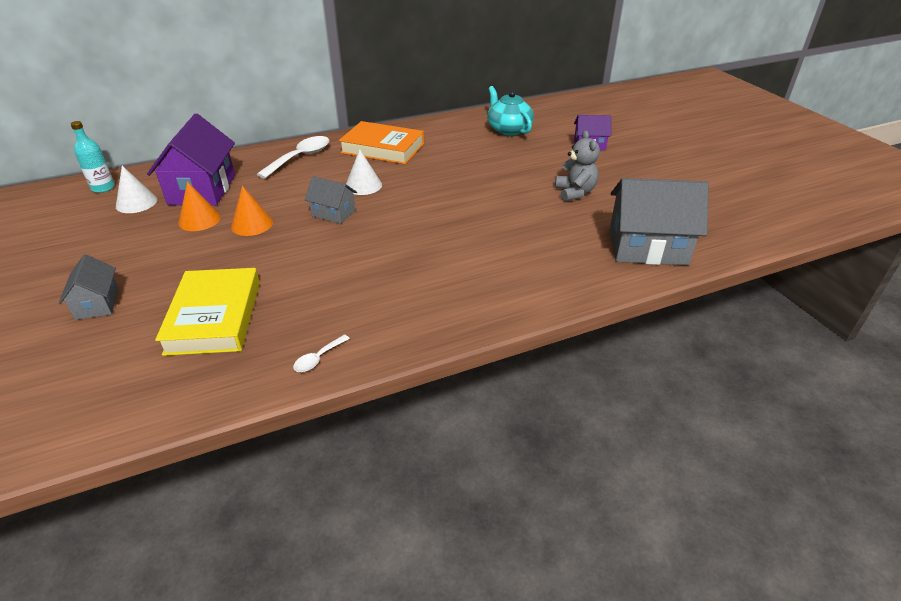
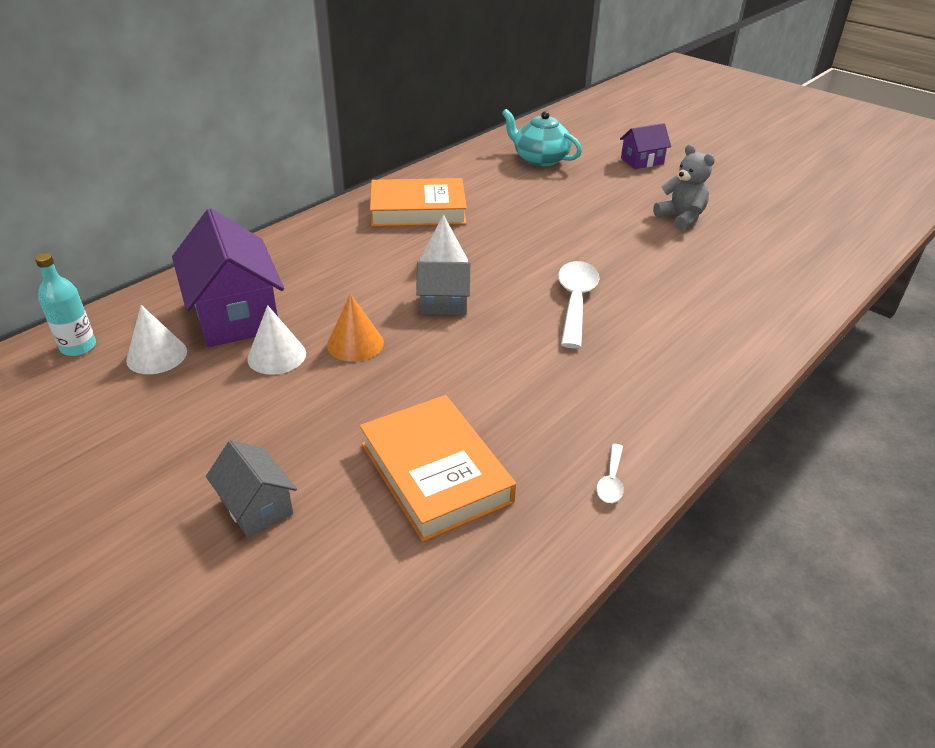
camera: 25 degrees left, 0 degrees up
(199, 220) = (276, 356): orange cone -> white cone
(214, 316) = (435, 472): yellow book -> orange book
(300, 158) = (325, 243): white spoon -> white spoon (575, 302)
(647, 247) = (804, 261): grey house -> none

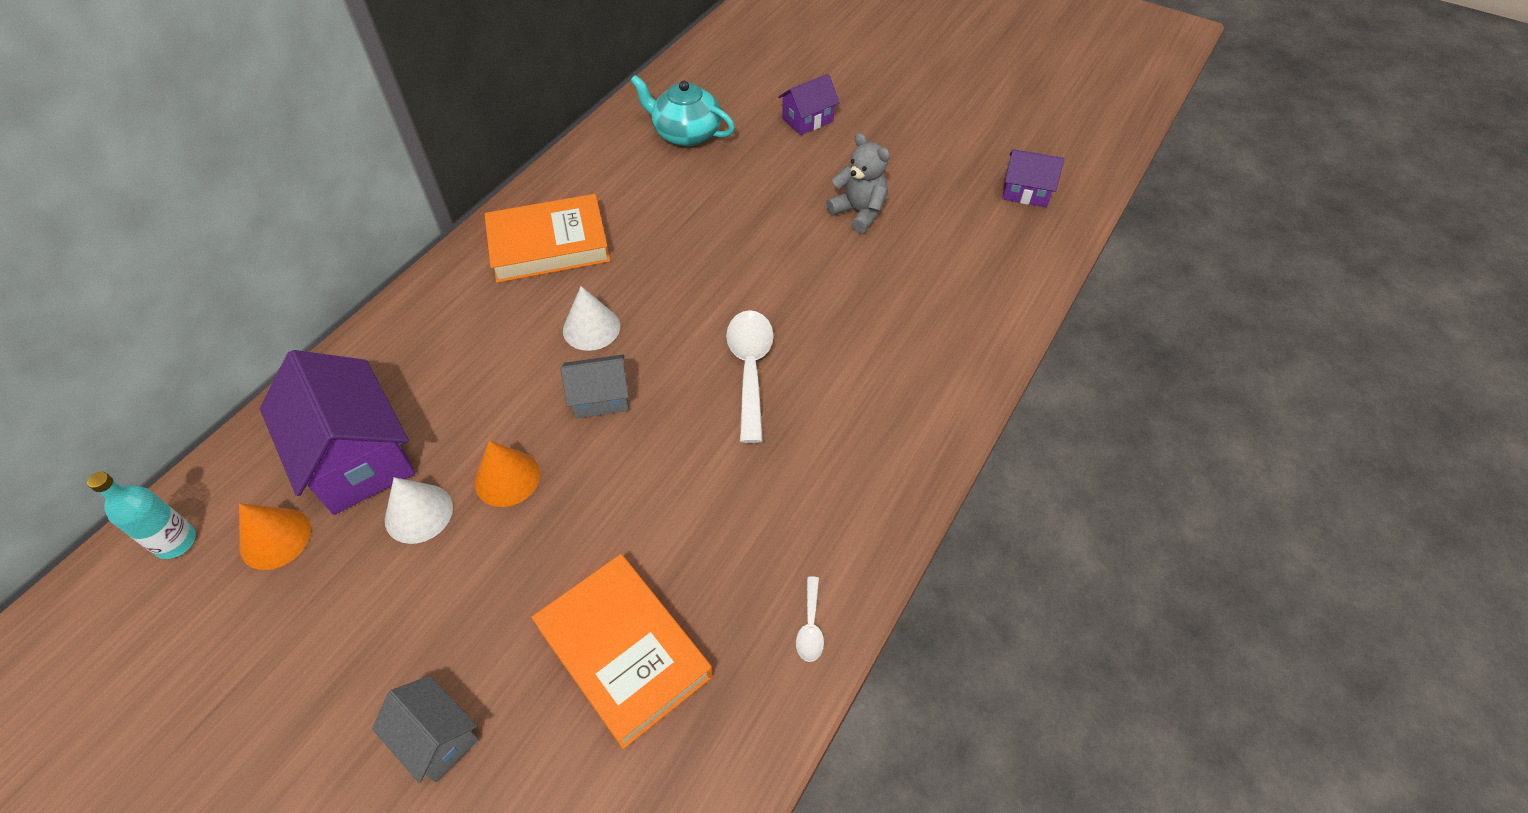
camera: 10 degrees left, 15 degrees up
(157, 355) = (275, 538): white cone -> orange cone
(831, 221) = (1026, 192): none -> purple house

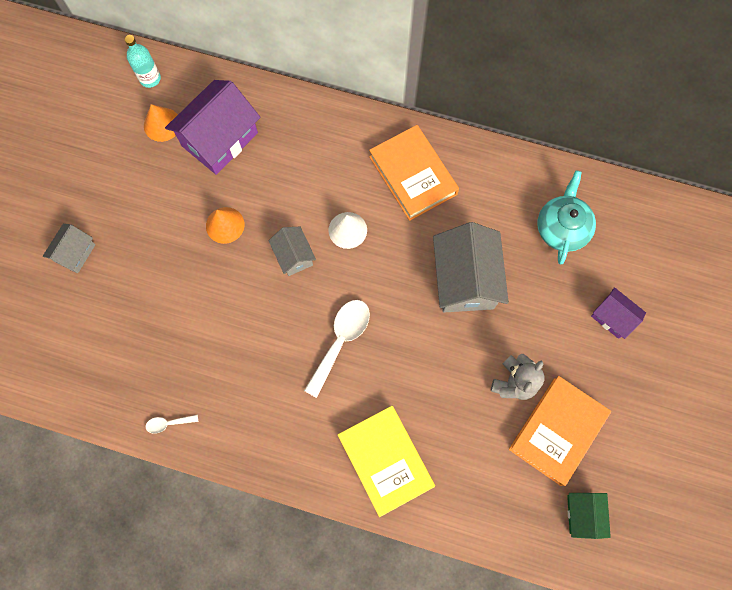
camera: 75 degrees right, 20 degrees up
(418, 513) = (192, 188): white cone -> none
(624, 652) = (135, 327): orange book -> orange book (557, 431)
(714, 227) = (465, 280): none -> grey house
(750, 369) = (341, 341): white spoon -> white spoon turned 45 degrees counterclockwise
(930, 355) = (385, 460): none -> yellow book
(1026, 192) = (583, 514): purple house -> green house

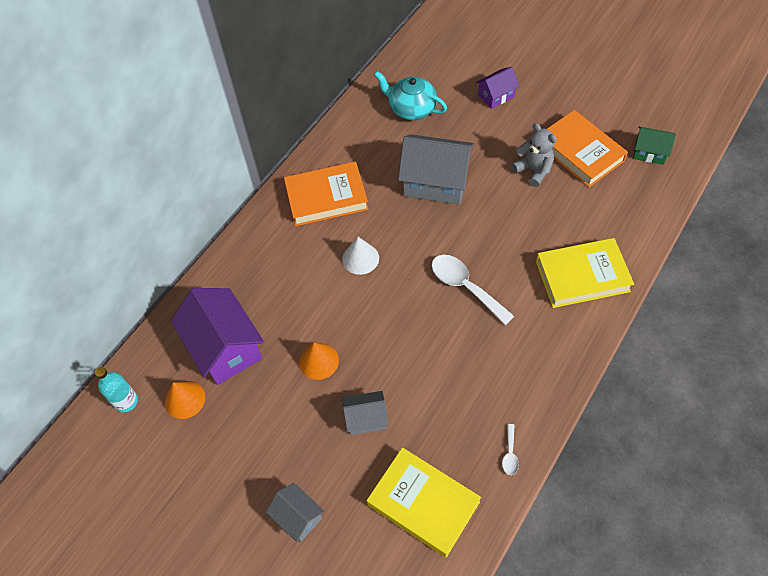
camera: 70 degrees left, 15 degrees down
(107, 355) = (423, 503): none -> yellow book
(294, 256) = (371, 307): grey house -> grey house (366, 418)

